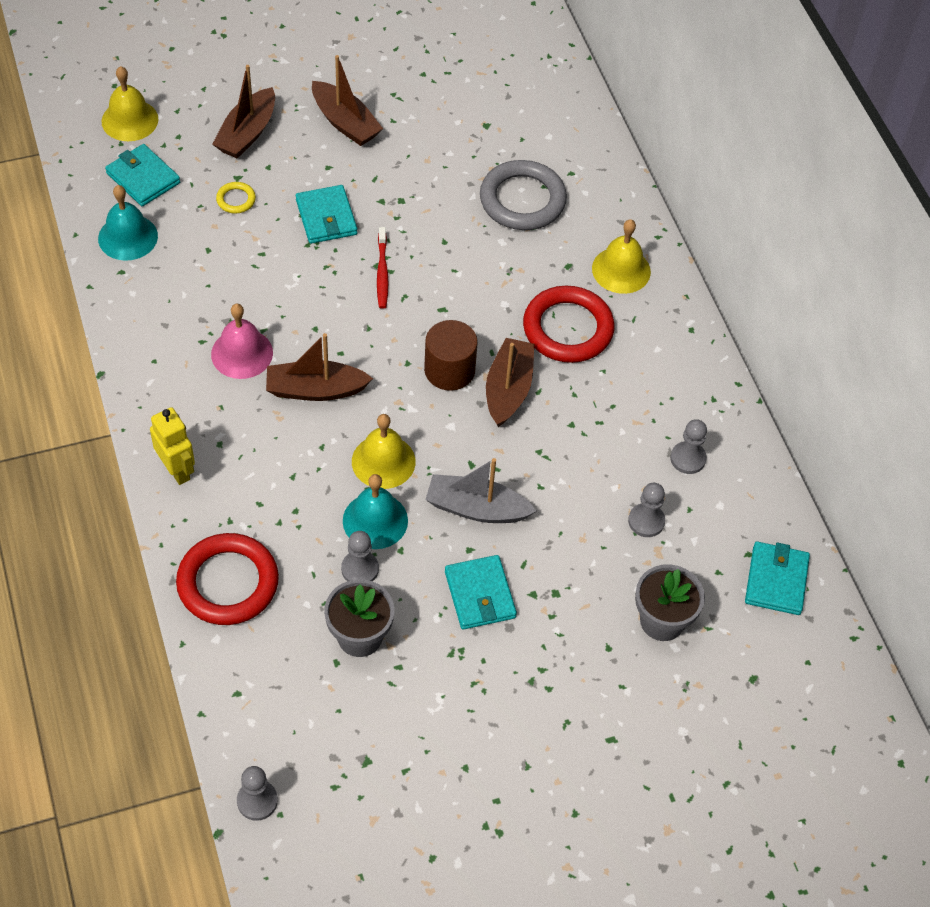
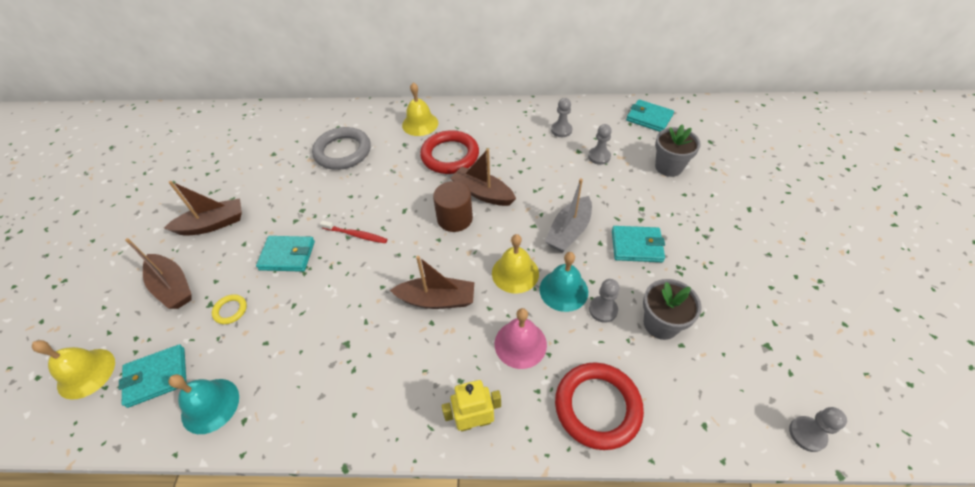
camera: 65 degrees left, 5 degrees down
(242, 353) = (380, 342): pink bell -> pink bell (520, 344)
(315, 389) = (437, 299): brown boat -> brown boat turned 105 degrees counterclockwise

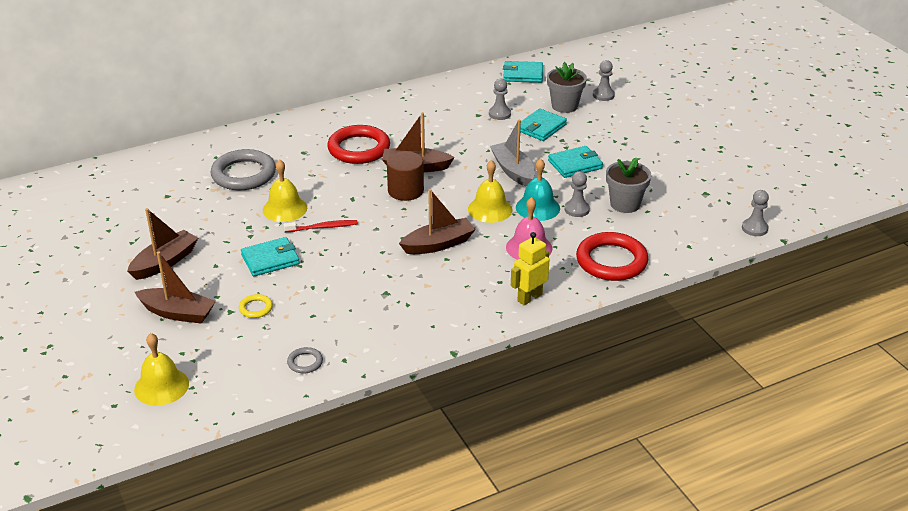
camera: 30 degrees left, 15 degrees down
(157, 377) = (235, 365): turquoise wallet -> turquoise wallet (541, 127)
(210, 405) = (305, 362): turquoise bell -> grey ring
(420, 124) = (304, 132): yellow bell -> yellow bell (285, 209)
(561, 130) = (450, 103): grey pawn -> grey pawn (603, 95)
(569, 231) = (513, 171): grey boat -> grey boat turned 150 degrees clockwise

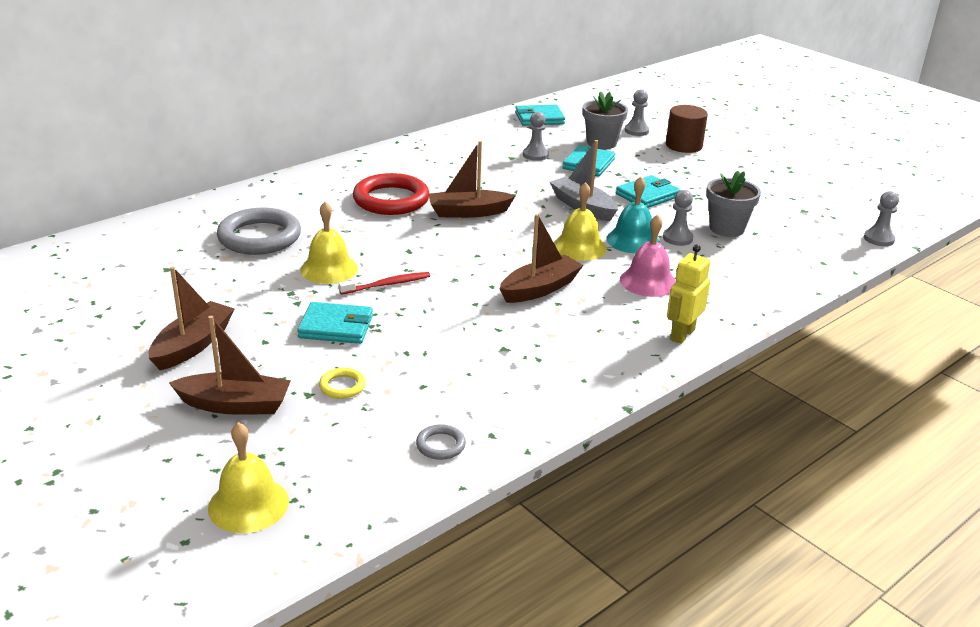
camera: 15 degrees left, 5 degrees down
(270, 259) = (336, 327): turquoise wallet -> turquoise wallet turned 45 degrees clockwise
(405, 191) = (469, 237): brown cylinder -> brown cylinder (684, 145)
(611, 261) = (750, 286): red ring -> none

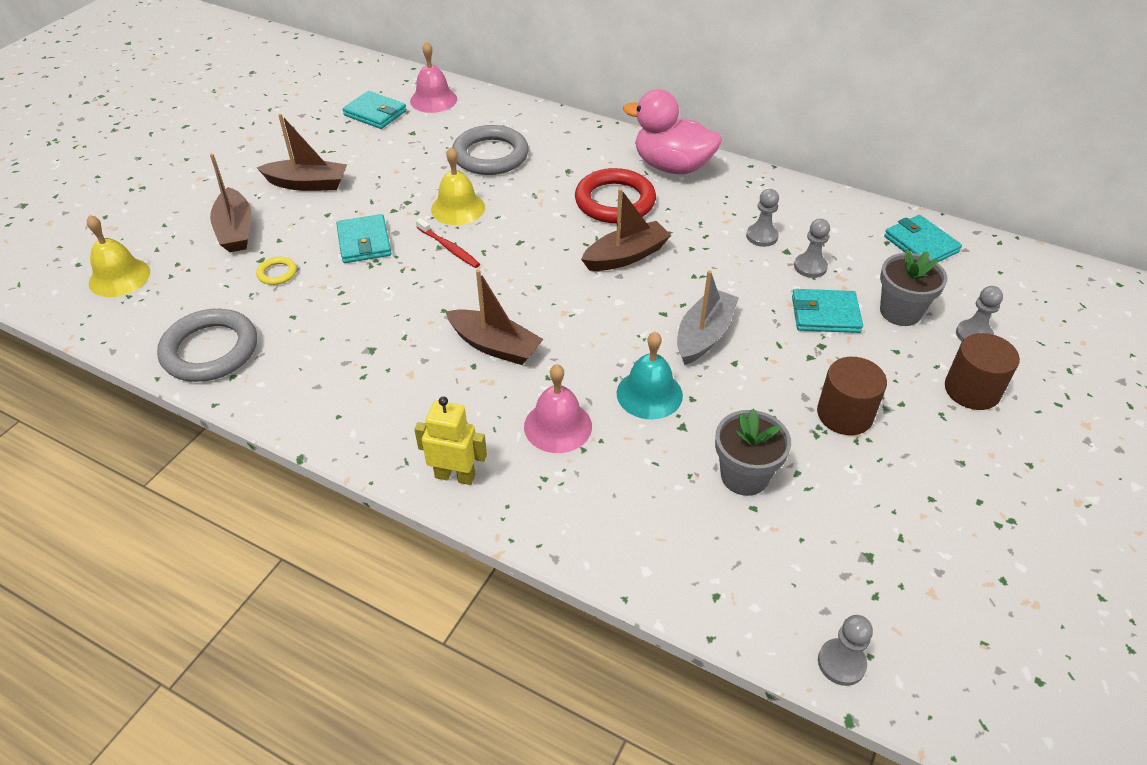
camera: 70 degrees right, 15 degrees up
(118, 246) = (433, 100): none -> pink bell
(367, 168) = (672, 166): none -> pink duck
(440, 445) = (210, 350): grey ring -> grey ring, size x2.23
(468, 212) = (626, 256): brown boat -> brown boat turned 90 degrees clockwise
(579, 247) = (604, 354): yellow bell -> none
(647, 195) = (780, 384): turquoise wallet -> turquoise wallet (375, 113)
(677, 238) = (682, 432): grey pawn -> grey pawn (762, 236)
(686, 184) = (844, 414): none -> brown cylinder

